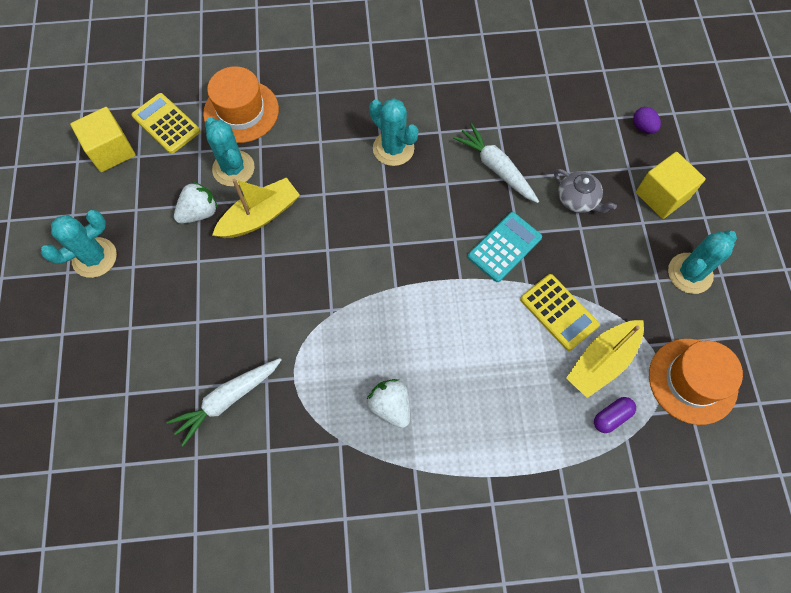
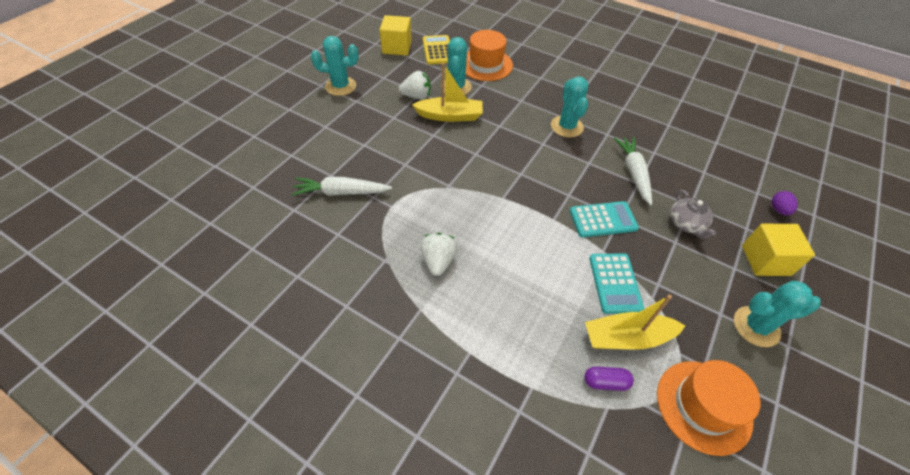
camera: 35 degrees right, 15 degrees down
(558, 312) = (615, 283): yellow calculator -> turquoise calculator

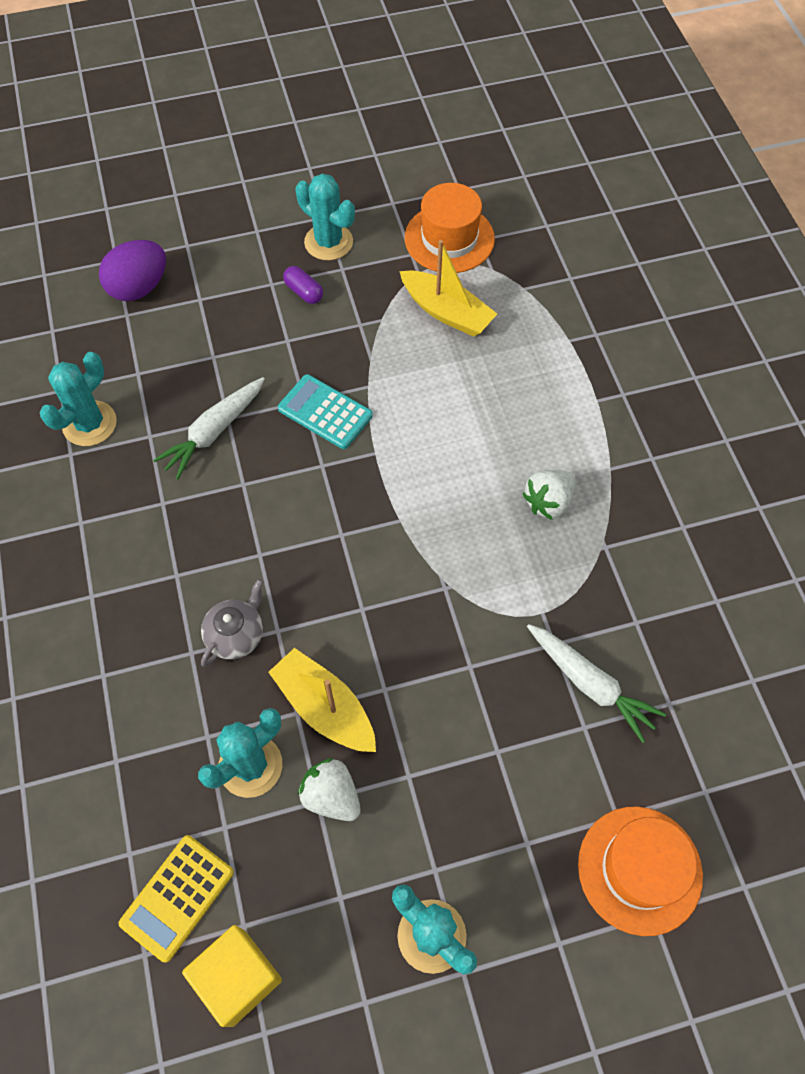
camera: 135 degrees left, 10 degrees up
(485, 65) = (145, 781): orange hat -> orange hat (639, 869)
(566, 126) = (195, 555): turquoise cactus -> turquoise cactus (89, 424)
(605, 382) = (504, 301): purple capsule -> purple capsule (304, 292)
(615, 283) = (398, 353): turquoise calculator -> none
(686, 224) = (249, 345): grey teapot -> grey teapot (236, 634)
(765, 260) = (233, 268): yellow cube -> none
(778, 210) = (139, 288): purple egg -> purple egg, size x1.91

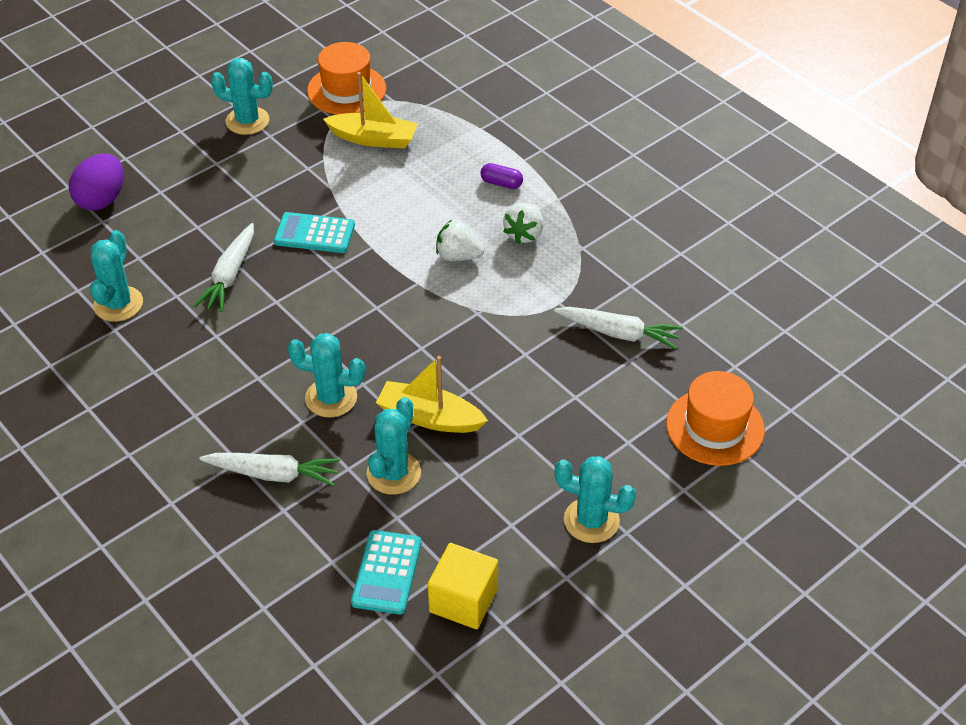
camera: 25 degrees left, 15 degrees down
(129, 708) = (273, 474): none -> white carrot
(177, 897) = (387, 572): yellow calculator -> turquoise calculator
(236, 634) = (331, 398): grey teapot -> turquoise cactus
(304, 292) = (247, 160): purple capsule -> purple capsule (501, 183)
(331, 796) = (467, 468): white strawberry -> white strawberry (458, 256)

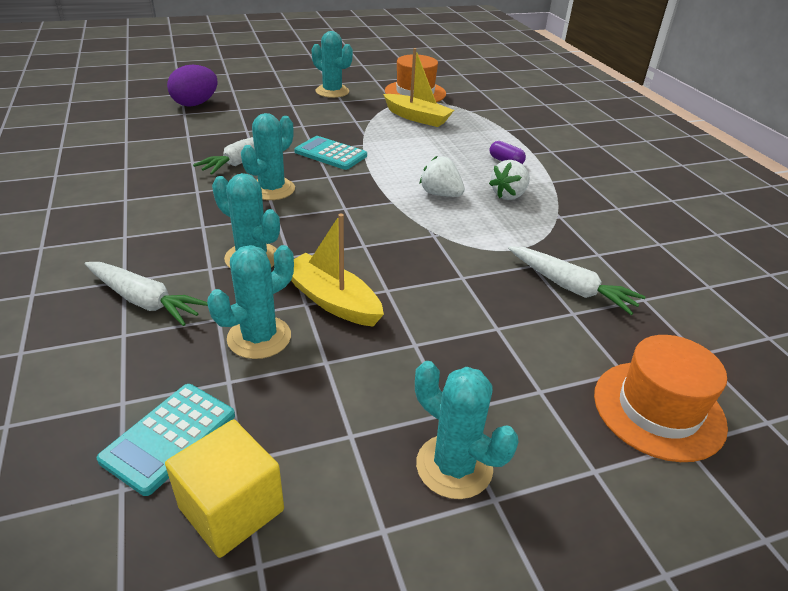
camera: 20 degrees right, 10 degrees down
(118, 304) = (145, 155): turquoise cactus -> turquoise cactus (272, 189)

